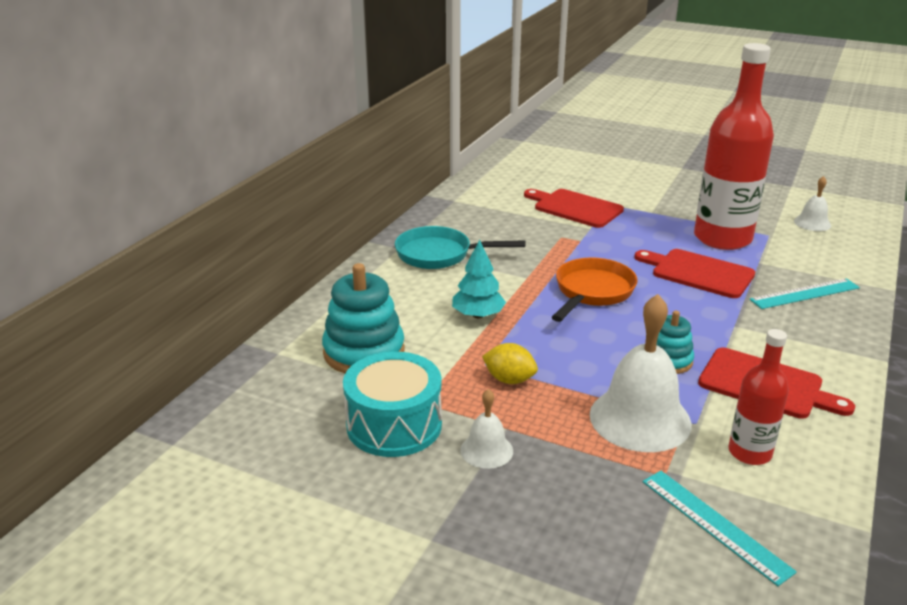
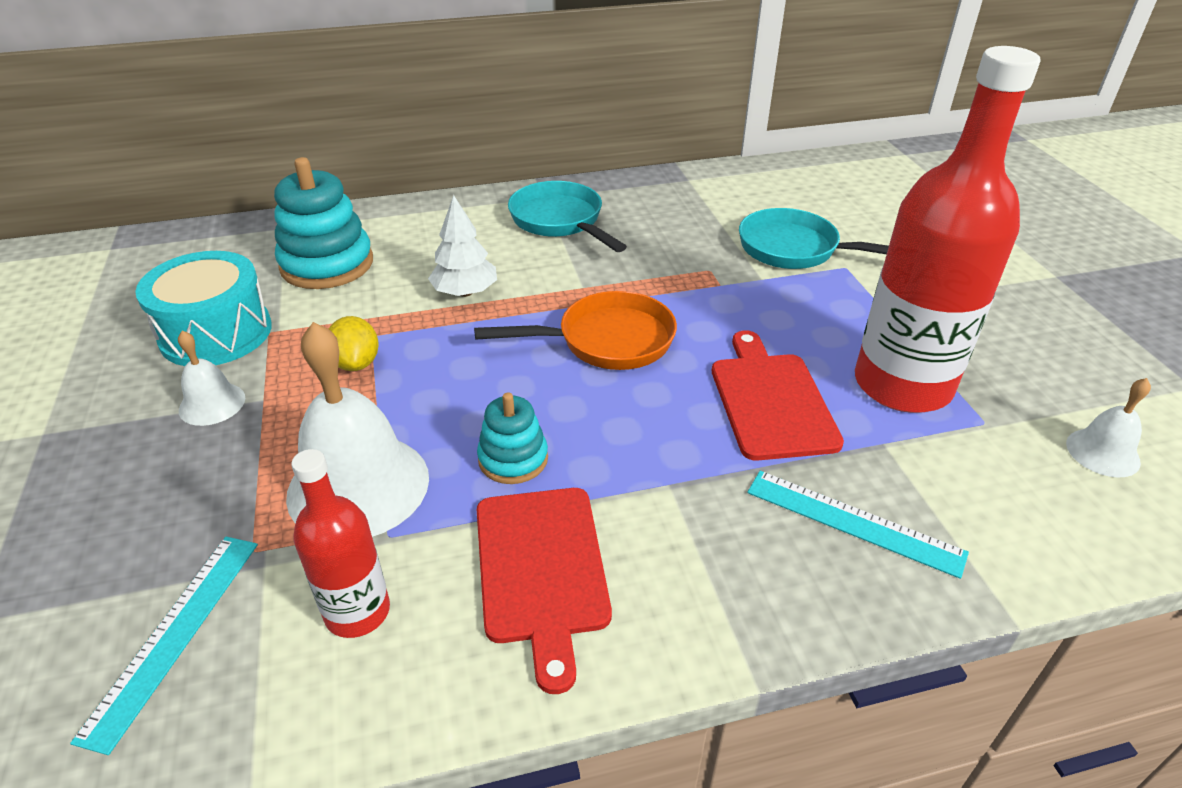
camera: 50 degrees right, 10 degrees up
(478, 315) = (465, 292): turquoise tree -> white tree
(575, 208) = (795, 249): red cutting board -> turquoise pan

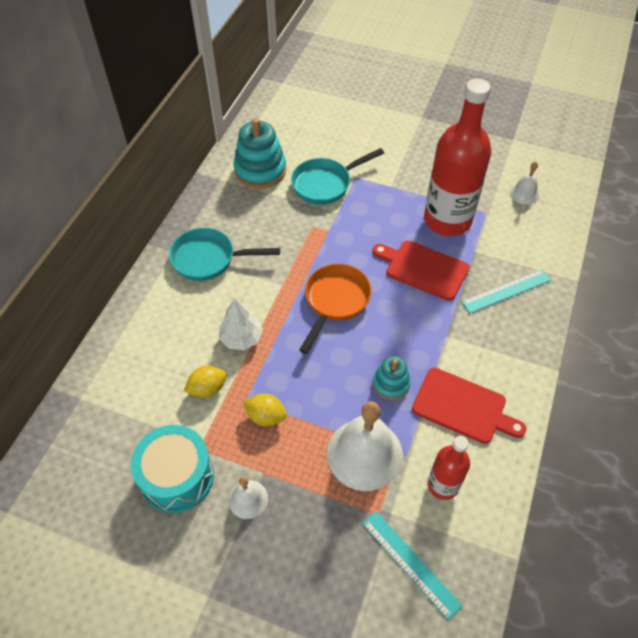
camera: 55 degrees left, 15 degrees up
(327, 264) = (150, 392): turquoise stacking toy -> turquoise stacking toy (260, 170)
(364, 300) = (207, 389): none -> yellow lemon

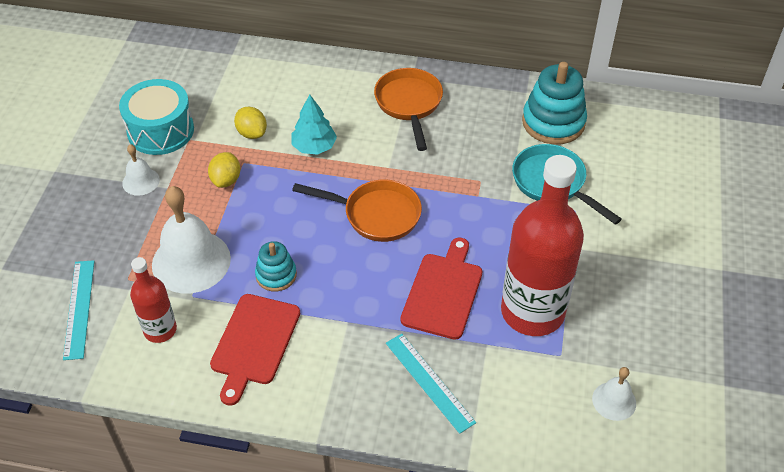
camera: 80 degrees right, 5 degrees down
(209, 259) = (409, 104): turquoise pan -> orange pan
(241, 338) = (314, 147): white tree -> turquoise tree
(410, 563) = (79, 308): turquoise ruler -> turquoise ruler turned 45 degrees counterclockwise

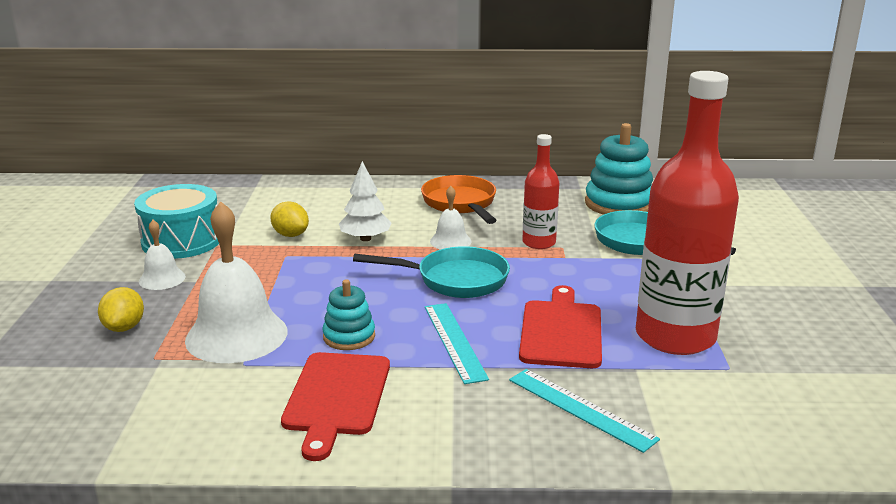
camera: 10 degrees left, 25 degrees down
(79, 308) = (88, 390): turquoise ruler -> turquoise ruler (454, 341)
(160, 330) = (204, 398): red bottle -> red bottle (539, 243)
(226, 180) = (268, 269): yellow lemon -> yellow lemon (124, 327)
(314, 147) = (365, 238): turquoise tree -> white tree
(376, 214) = (455, 280): orange pan -> turquoise pan
(614, 401) = (819, 400): white bell -> white bell (450, 241)

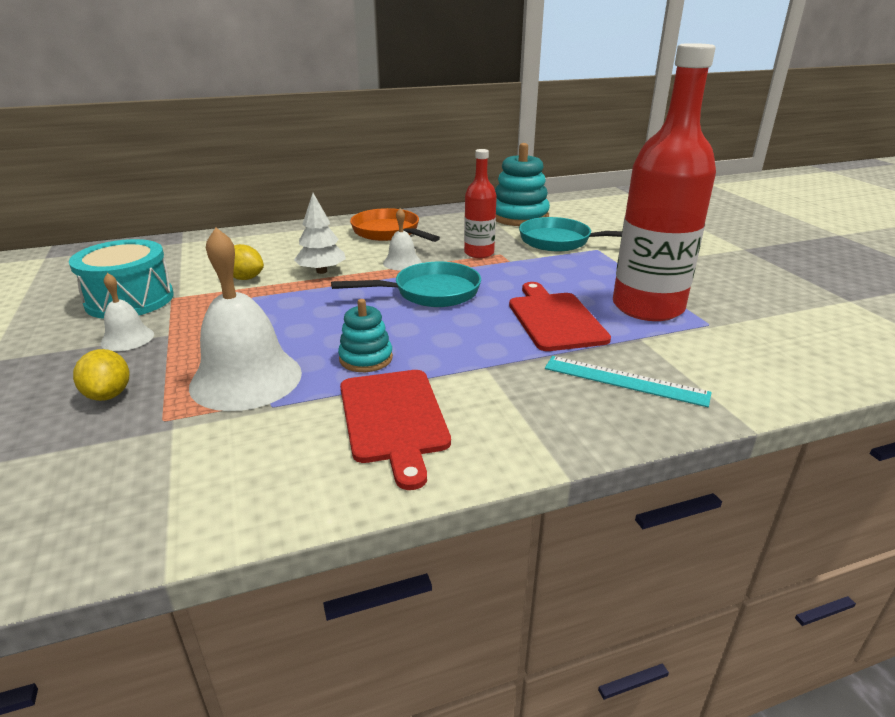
camera: 20 degrees left, 5 degrees up
(454, 341) = (469, 344): turquoise ruler -> none

